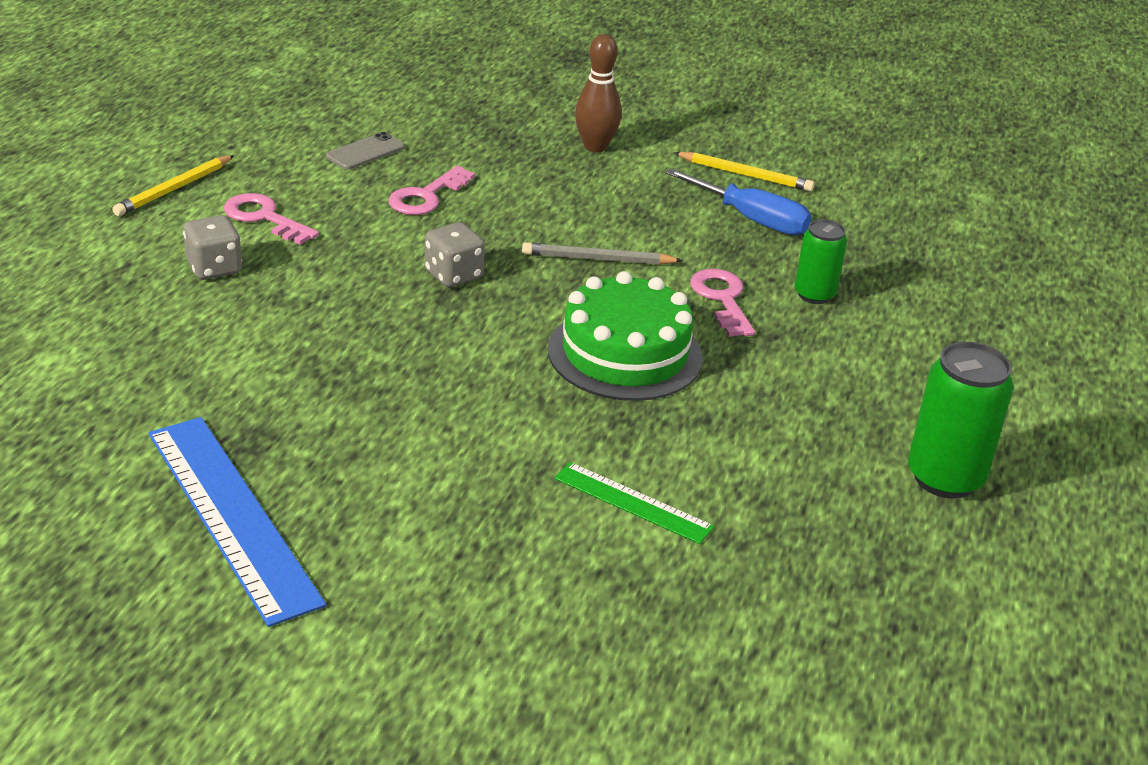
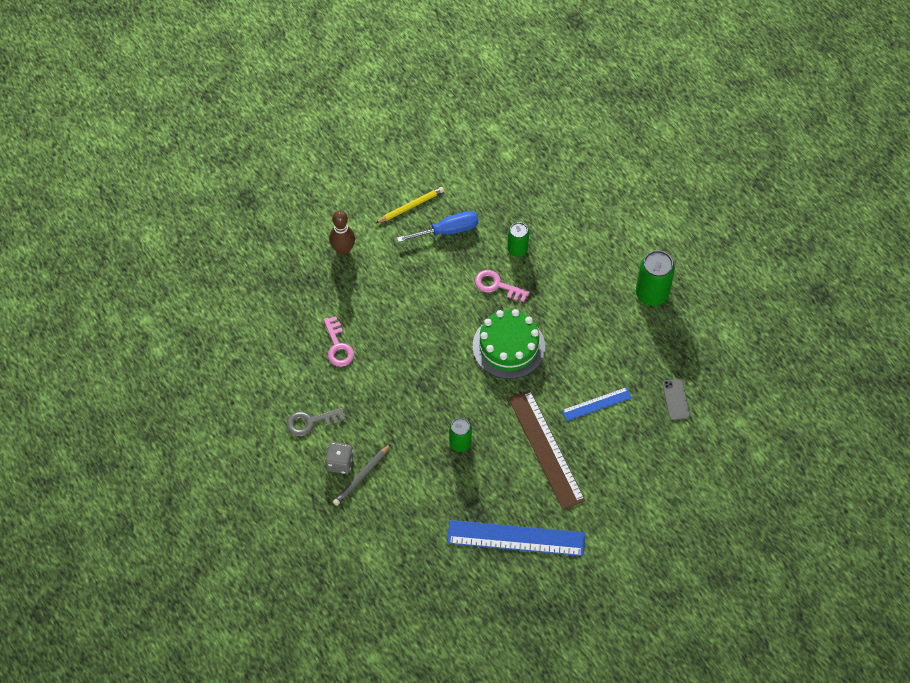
camera: 50 degrees left, 25 degrees up
(174, 189) = (258, 446): yellow pencil -> none
(264, 218) = (310, 422): pink key -> grey key
(365, 152) = (279, 348): grey phone -> grey phone (675, 399)
(375, 373) = (460, 443): none -> green can
(453, 275) = (410, 374): grey dice -> none
(467, 477) = (546, 449): none -> brown ruler
(597, 259) = (436, 311): grey pencil -> grey pencil (361, 476)
(633, 502) = (596, 404): green ruler -> blue ruler

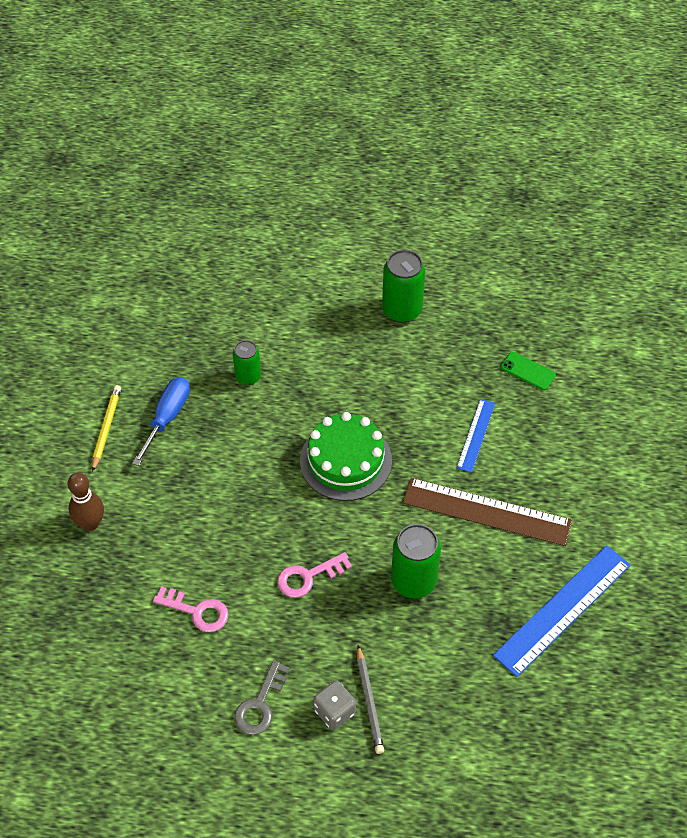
camera: 50 degrees left, 5 degrees down
(460, 443) = (413, 581): green can -> green can, size x1.61
(497, 286) = (270, 421): pink key -> pink key (308, 577)
(675, 399) = (528, 371): grey phone -> green phone

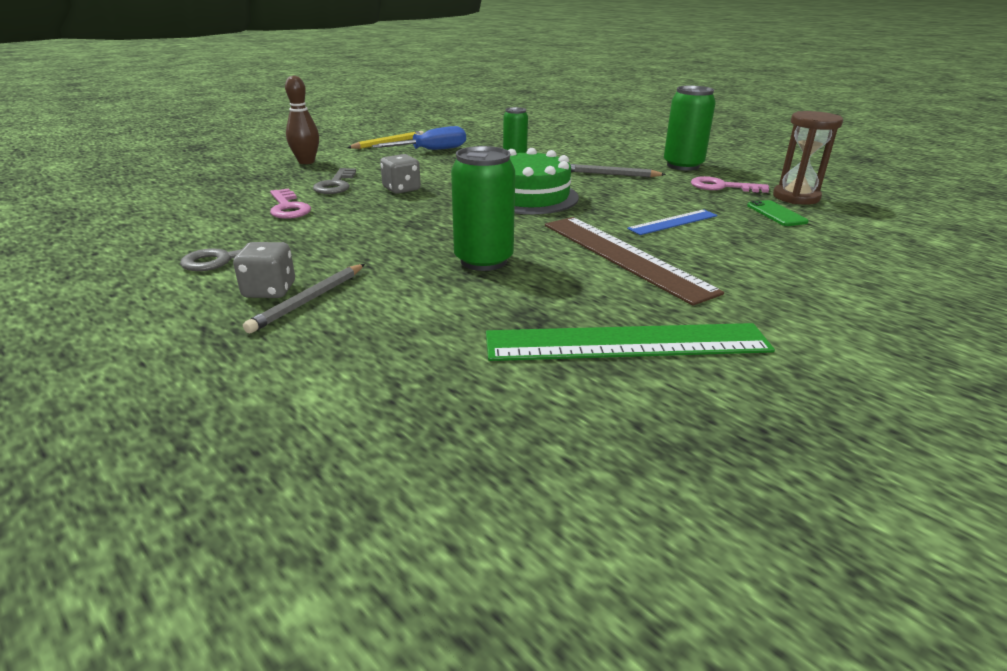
camera: 40 degrees right, 25 degrees down
(178, 547) = (336, 185): none -> grey key
(239, 517) = (401, 189): none -> grey dice
(308, 577) = (397, 225): pink key -> pink key (722, 187)
(364, 370) = (611, 174): none -> grey pencil
(522, 328) = (796, 197): none -> brown hourglass
(563, 610) = (627, 343): blue ruler -> green ruler

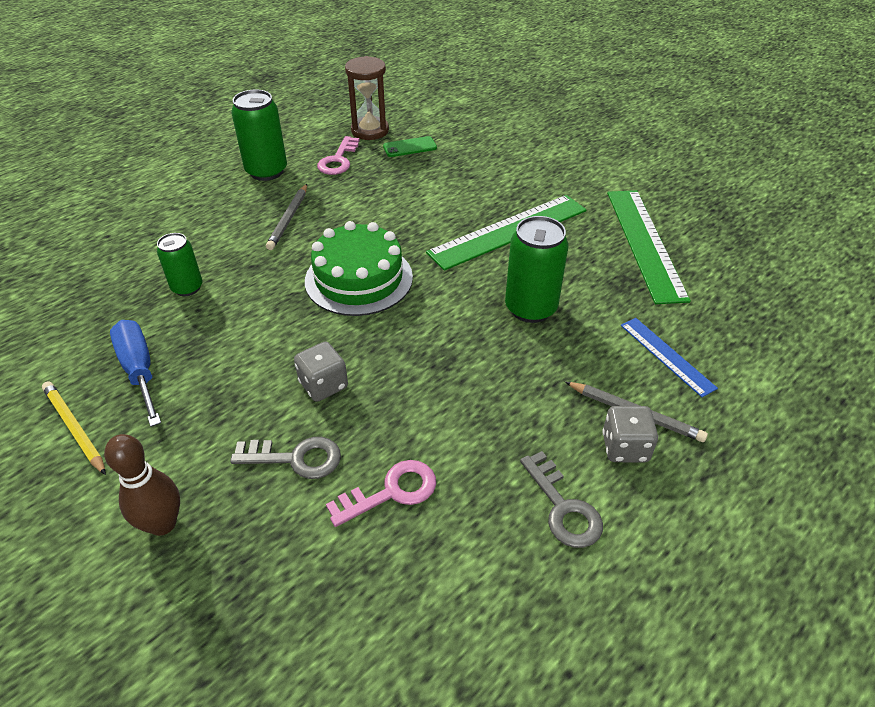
camera: 90 degrees left, 15 degrees up
(624, 256) = (508, 231): brown ruler -> green ruler
(673, 222) = (431, 198): blue ruler -> blue ruler (666, 356)

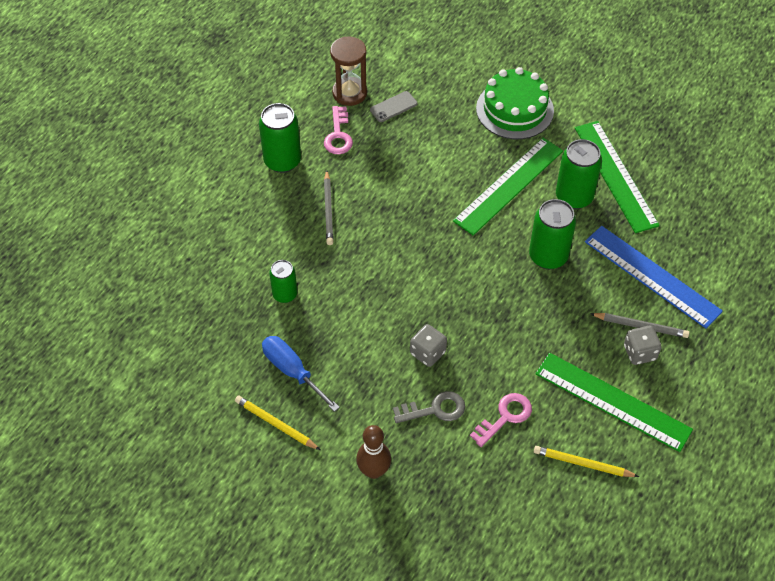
camera: 15 degrees left, 10 degrees up
(359, 279) = (412, 257): green cake -> green cake (514, 109)
(410, 147) = (393, 107): green phone -> grey phone
(484, 593) = (582, 464): none -> yellow pencil
(563, 507) = (612, 402): grey key -> green ruler
(585, 255) = (574, 197): none -> green can
(666, 356) = (652, 276): blue ruler -> blue ruler, size x1.85

